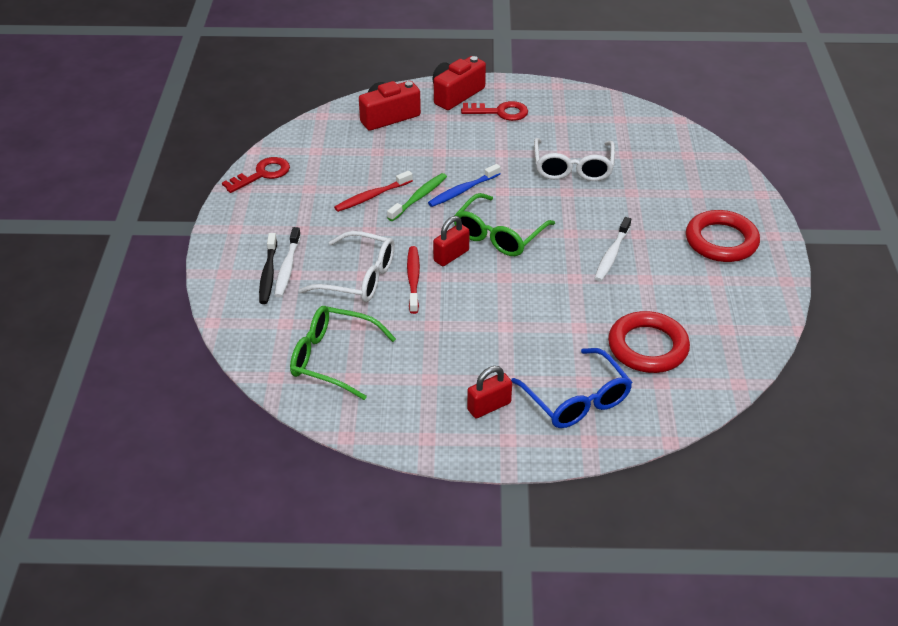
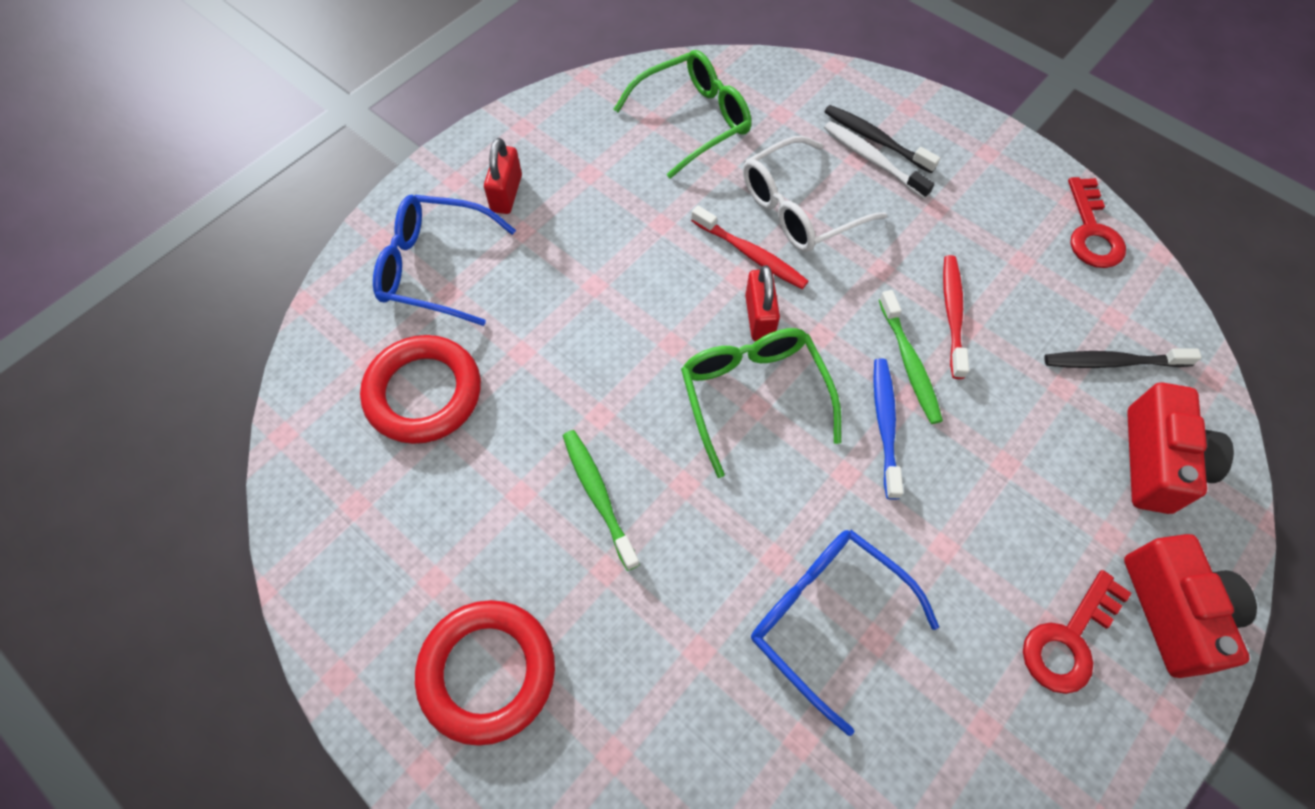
camera: 130 degrees right, 20 degrees up
(345, 143) = (1112, 362): none -> black toothbrush
(573, 168) = (826, 618): white glasses -> blue glasses
(612, 255) = (598, 496): white toothbrush -> green toothbrush

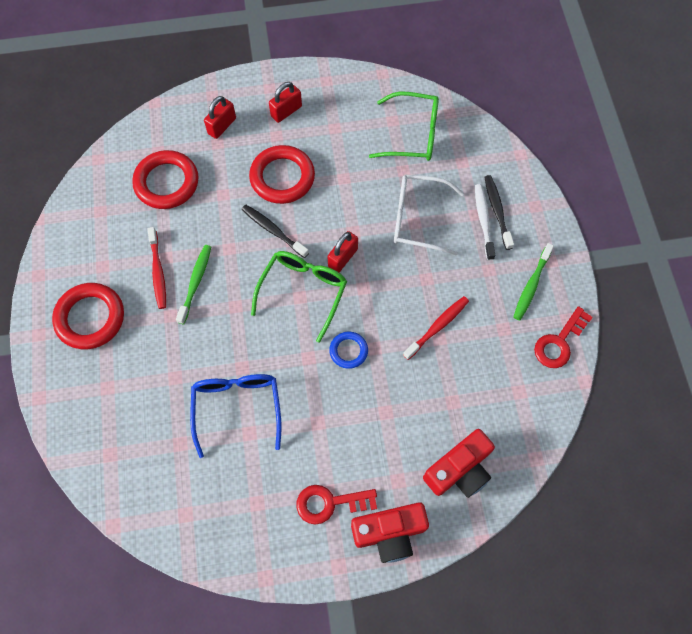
camera: 40 degrees right, 5 degrees up
(434, 267) = (222, 126): blue glasses -> red padlock
(582, 275) = (282, 177): none -> red ring
(751, 254) = (370, 224): red toothbrush -> red toothbrush (158, 272)
(885, 425) = (348, 351): blue toothbrush -> blue ring
(909, 363) = (390, 333): green toothbrush -> green toothbrush (531, 285)
(1112, 362) = (492, 411): black toothbrush -> black toothbrush (273, 230)
(1173, 611) = (389, 533): red camera -> red camera turned 45 degrees clockwise

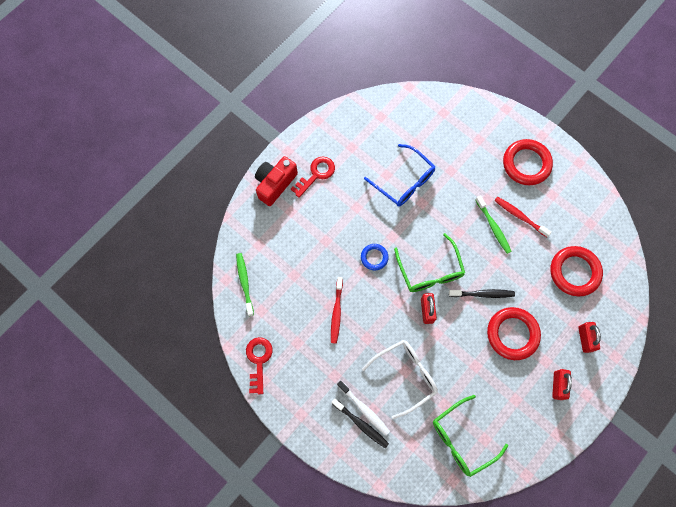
camera: 140 degrees right, 5 degrees up
(459, 470) = (263, 241): red camera -> none
(531, 285) = (301, 386): green toothbrush -> green toothbrush (244, 283)

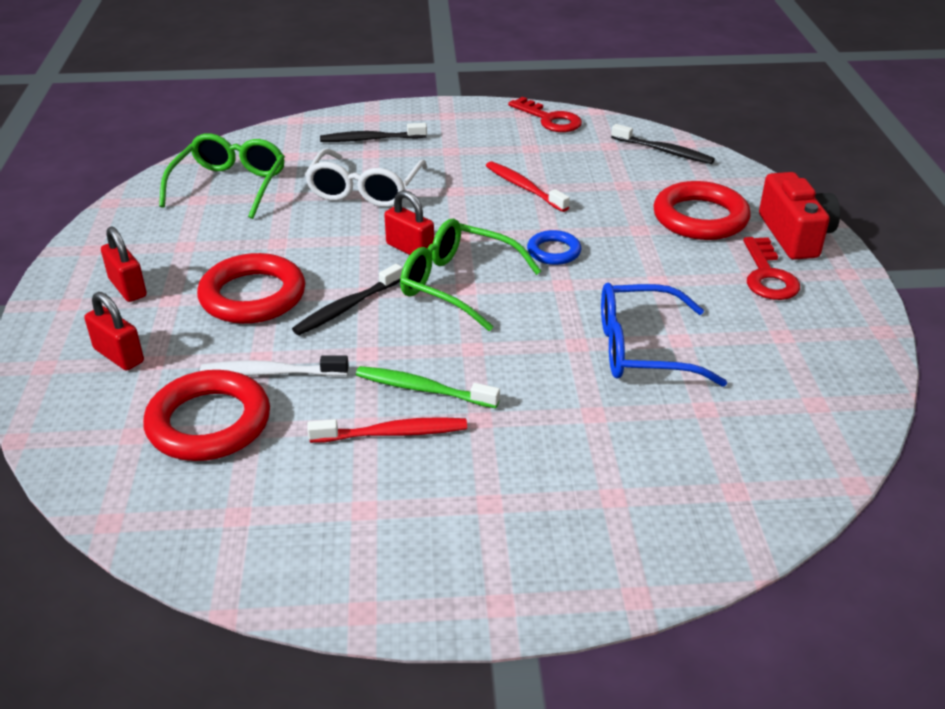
camera: 135 degrees right, 35 degrees down
(244, 283) = (664, 151): green toothbrush -> black toothbrush
(364, 409) = (381, 148): white toothbrush -> white toothbrush (271, 373)
(526, 164) = (473, 523): red ring -> red ring (700, 218)

